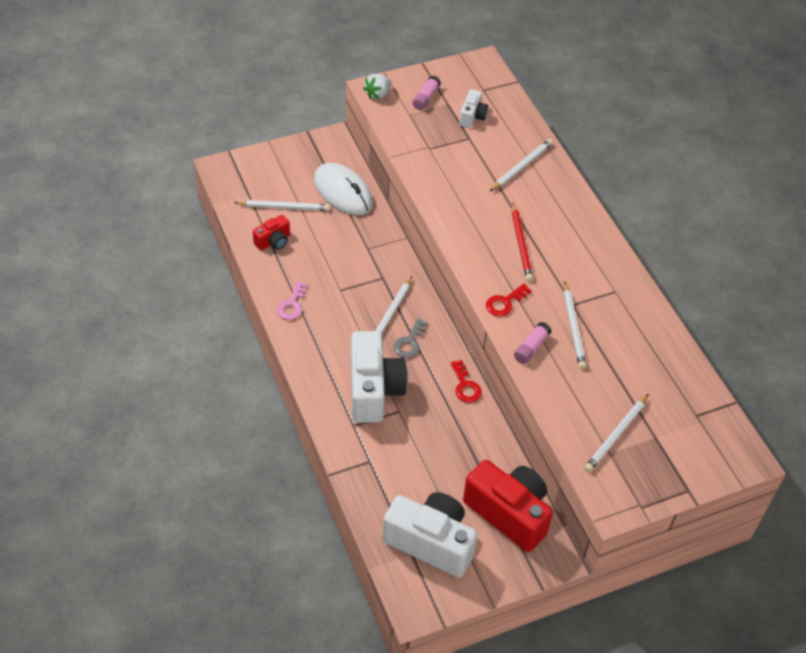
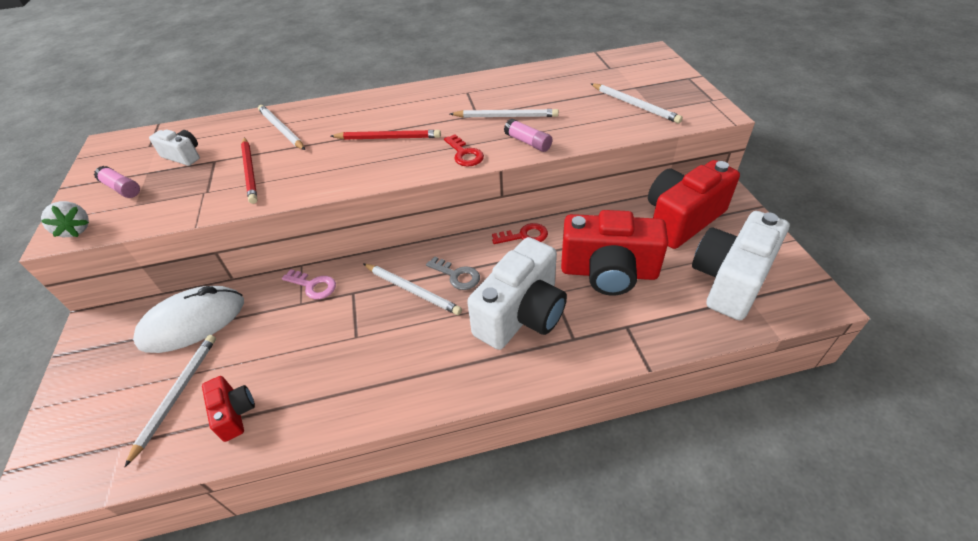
camera: 75 degrees left, 5 degrees down
(292, 305) = (362, 396): pink key -> pink key (313, 286)
(373, 390) = (521, 314): white camera -> white camera turned 120 degrees clockwise
(428, 450) = (608, 272): none -> red camera
(458, 166) = (250, 171): none -> red pencil

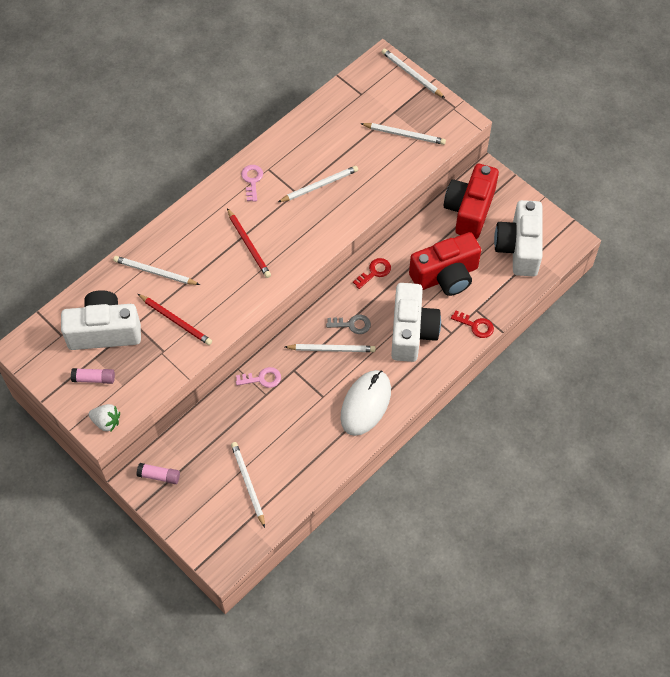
camera: 35 degrees left, 15 degrees up
(183, 156) = (104, 331): white camera -> white camera, size x2.03
(193, 322) = (206, 442): white mouse -> white mouse (365, 404)
(234, 413) = (294, 473): red camera -> none
(388, 138) = (249, 245): red pencil -> red pencil turned 90 degrees clockwise
(443, 95) = (252, 180): none -> pink key
(464, 154) = (318, 236): red key -> red key (475, 325)
(528, 142) = (354, 206): pink glue stick -> pink glue stick (159, 476)
(676, 67) = (411, 74): none -> white pencil

